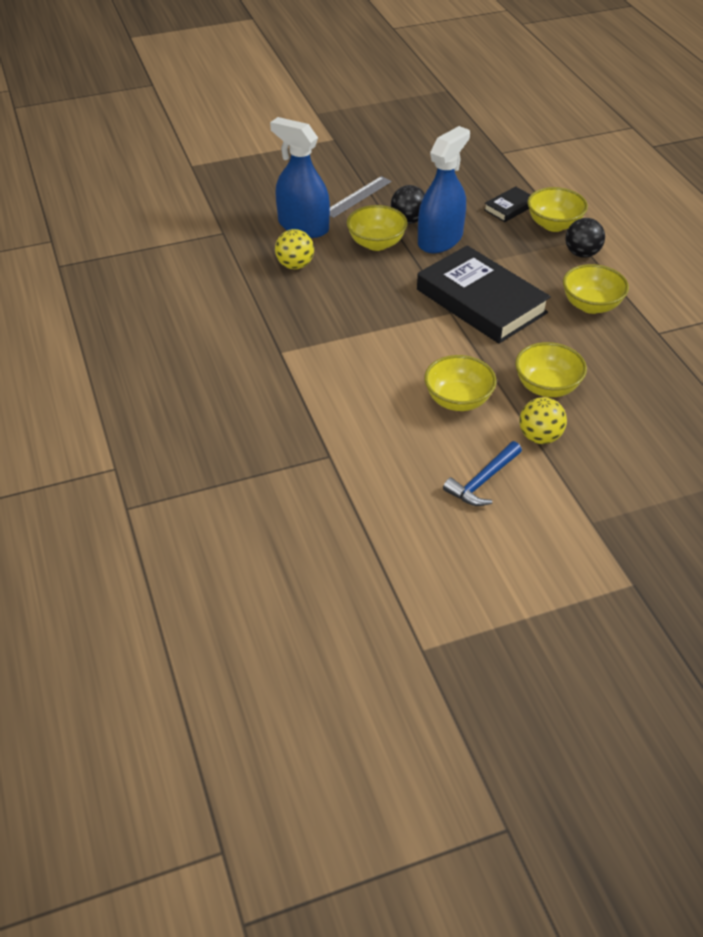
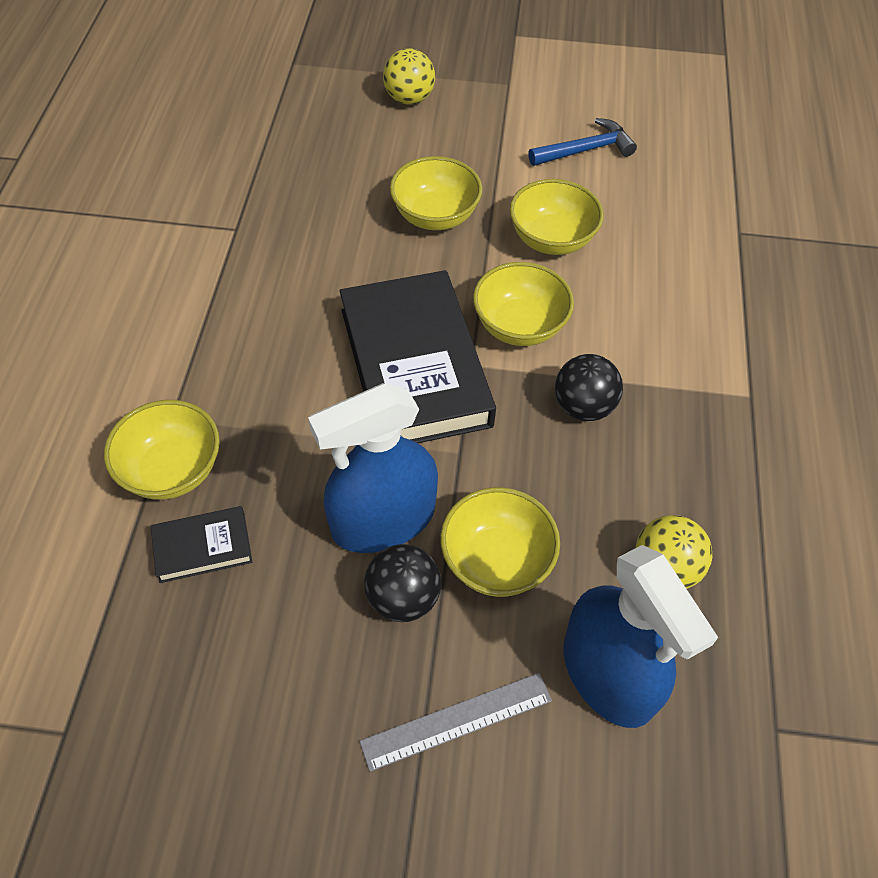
camera: 155 degrees left, 10 degrees up
(539, 437) = (491, 168): yellow ball -> yellow ball (409, 99)
(582, 253) = (193, 391): black ball -> black ball (583, 406)
(591, 305) = (274, 299): yellow bowl -> yellow bowl (519, 326)

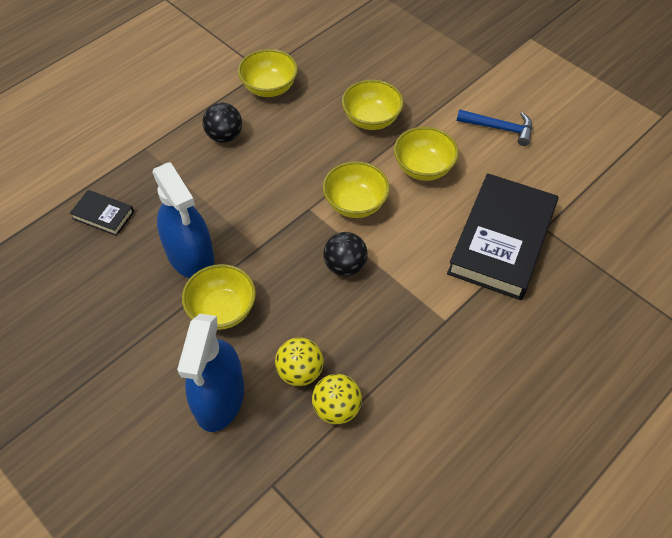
camera: 40 degrees right, 0 degrees up
(172, 470) = (123, 172): yellow bowl -> yellow bowl (269, 88)
(383, 520) = (190, 255): blue spray bottle -> blue spray bottle turned 135 degrees counterclockwise
(403, 598) = (163, 296): black ball -> black ball (224, 136)
(409, 99) = (424, 45): yellow ball -> yellow ball (336, 408)
(415, 366) = (280, 192): black book -> black book (502, 241)
(456, 720) = (132, 366): grey ruler -> none

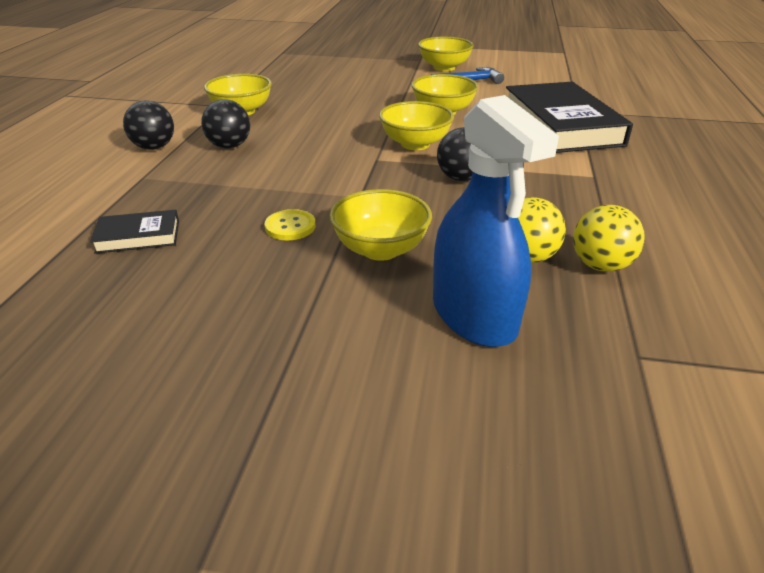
camera: 35 degrees left, 20 degrees down
(176, 111) = (154, 147): none -> black ball
(190, 255) = (290, 226): blue spray bottle -> yellow button
(371, 119) = (362, 102): yellow bowl -> yellow bowl (444, 67)

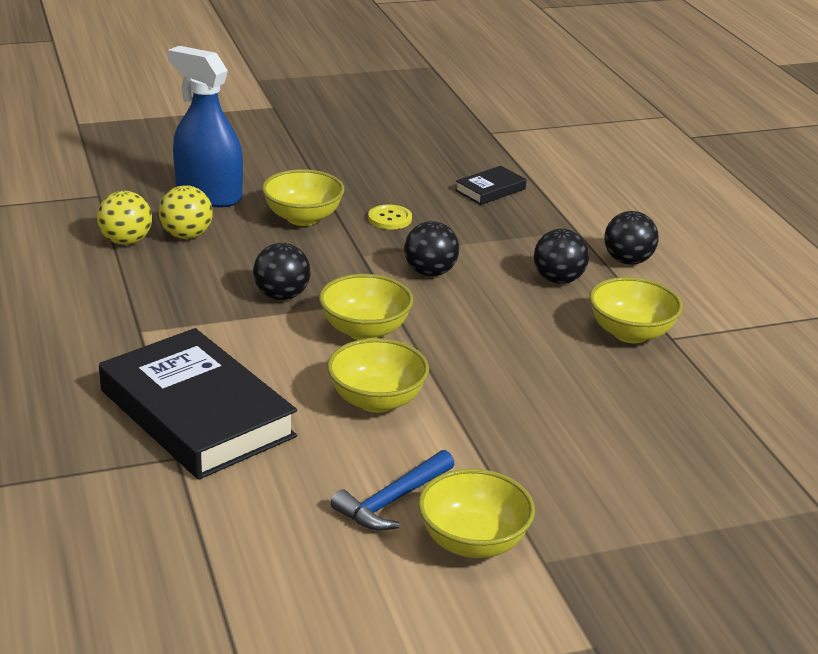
camera: 150 degrees right, 5 degrees down
(319, 170) = (430, 272): none -> black ball

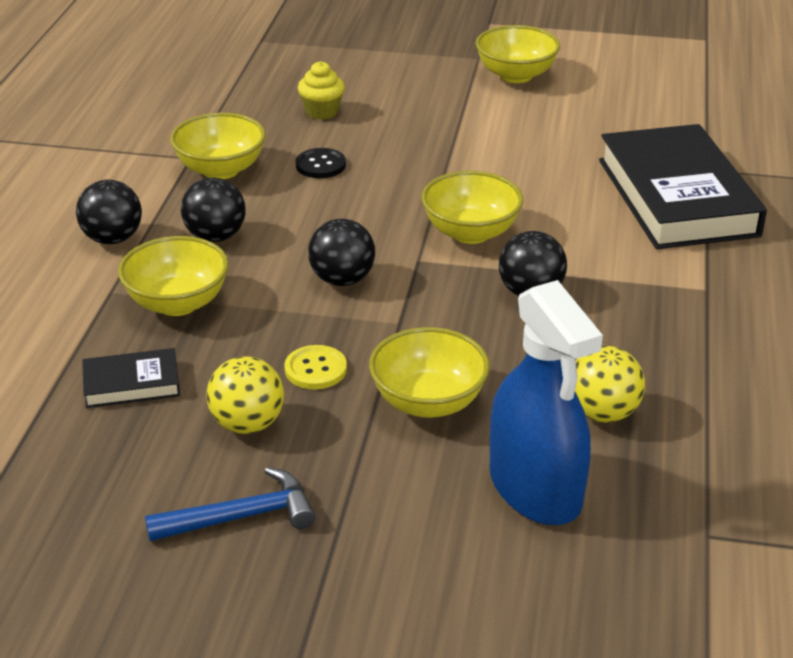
camera: 150 degrees left, 5 degrees up
(126, 241) = (688, 424): yellow ball -> yellow ball (248, 424)
(376, 401) = (511, 171): yellow bowl -> yellow bowl (177, 303)
(392, 501) = (553, 106): blue hammer -> blue hammer (241, 516)
(554, 360) = (320, 165): none -> black button
(625, 421) = (322, 112): none -> yellow cupcake

